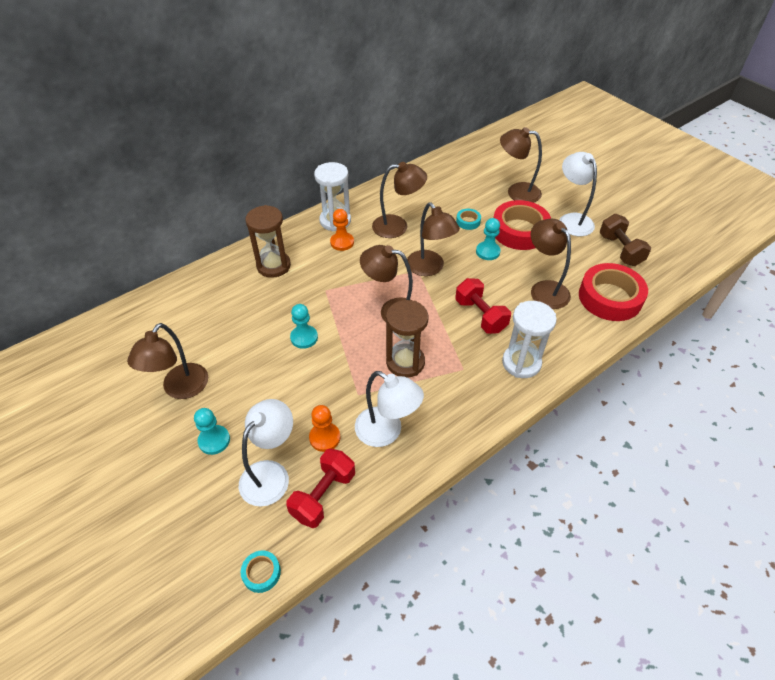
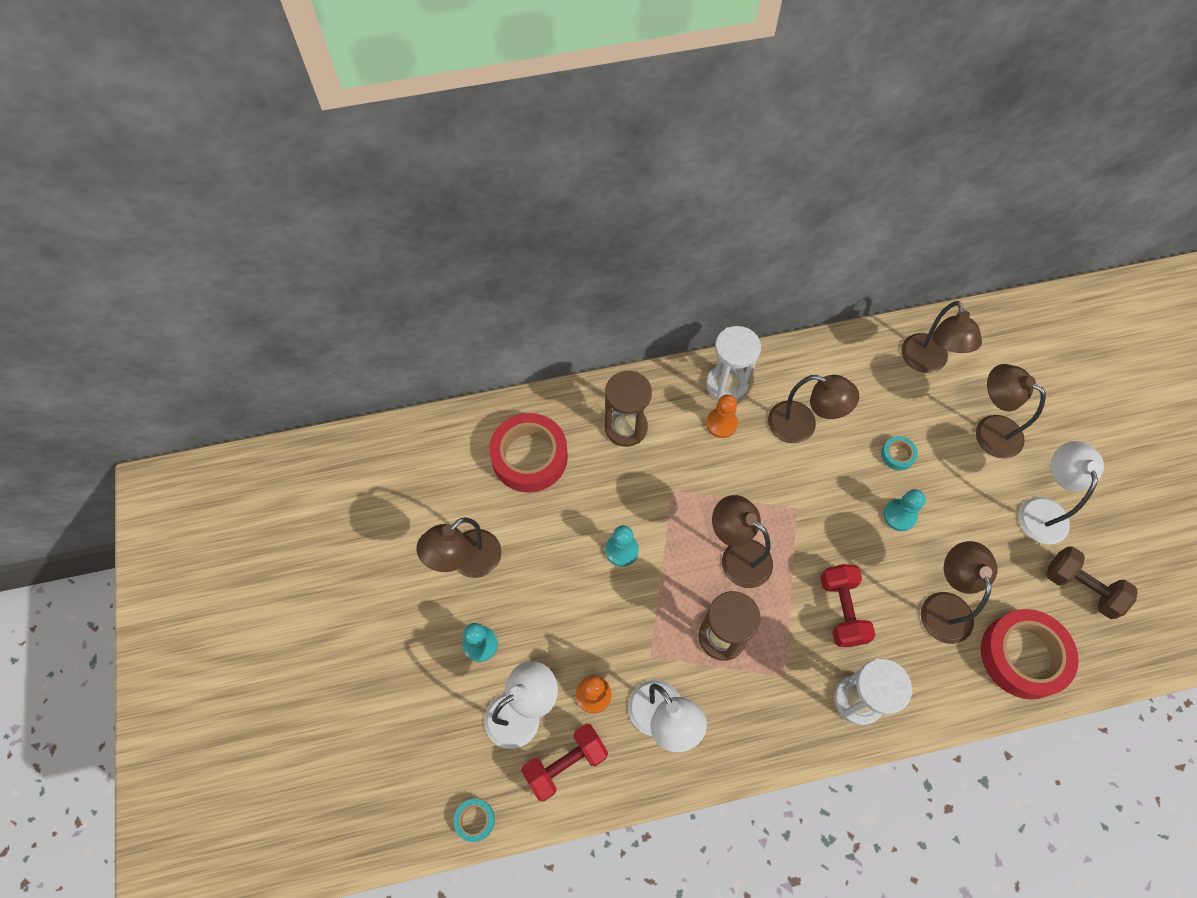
camera: 25 degrees right, 15 degrees up
(429, 268) = (812, 511): brown lamp -> brown lamp (926, 362)
(519, 231) = (959, 498): red tape -> red tape (529, 457)
(620, 250) = (1081, 587): brown dumbbell -> brown dumbbell turned 60 degrees counterclockwise

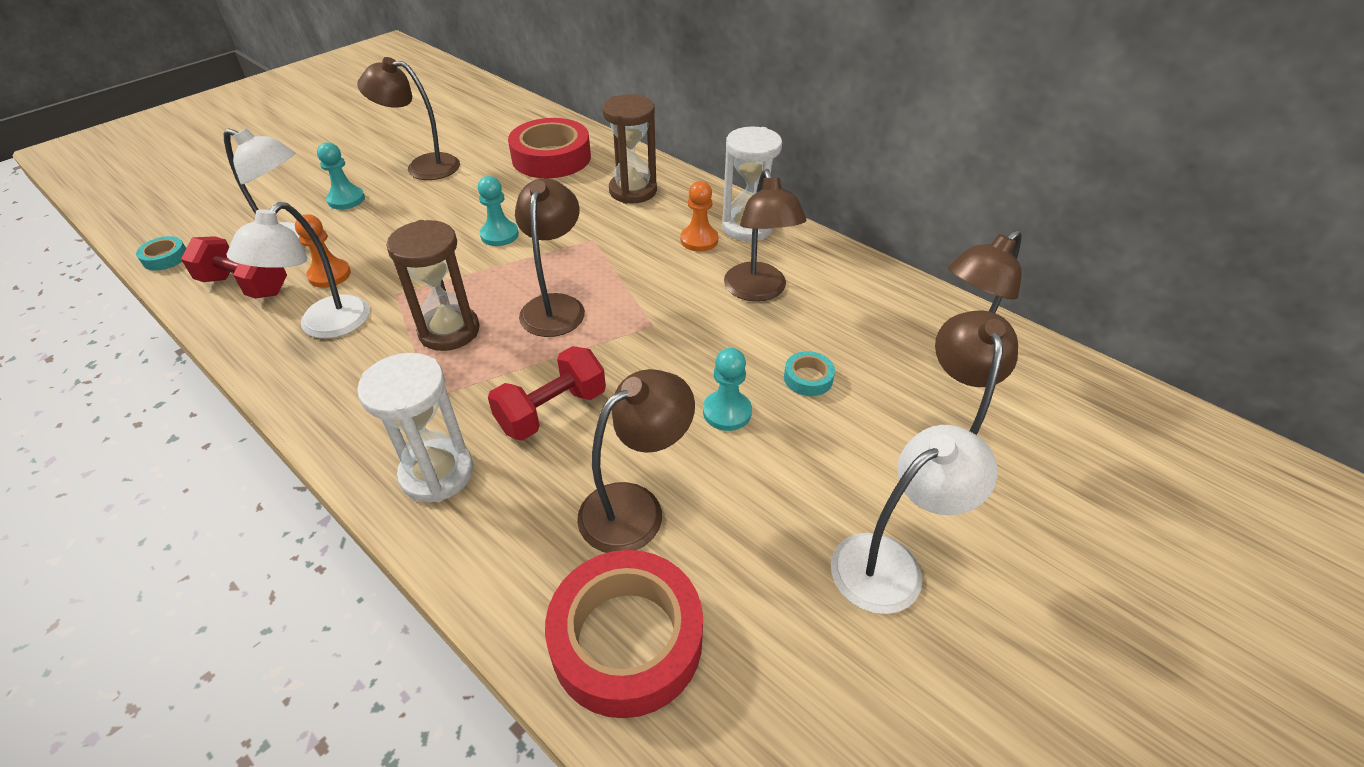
camera: 55 degrees right, 20 degrees down
(1081, 587) = (810, 676): brown dumbbell -> none

